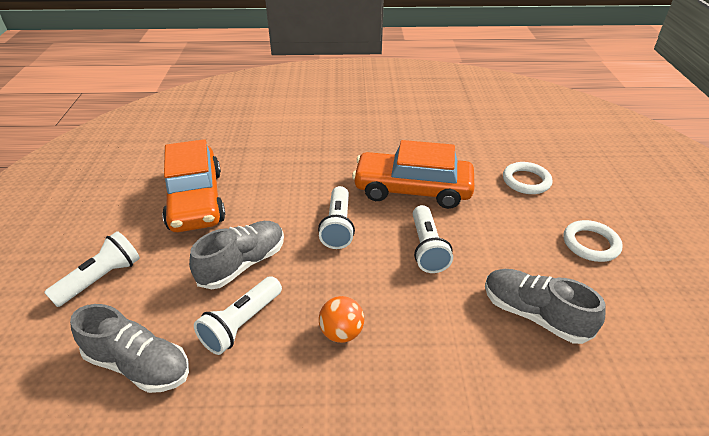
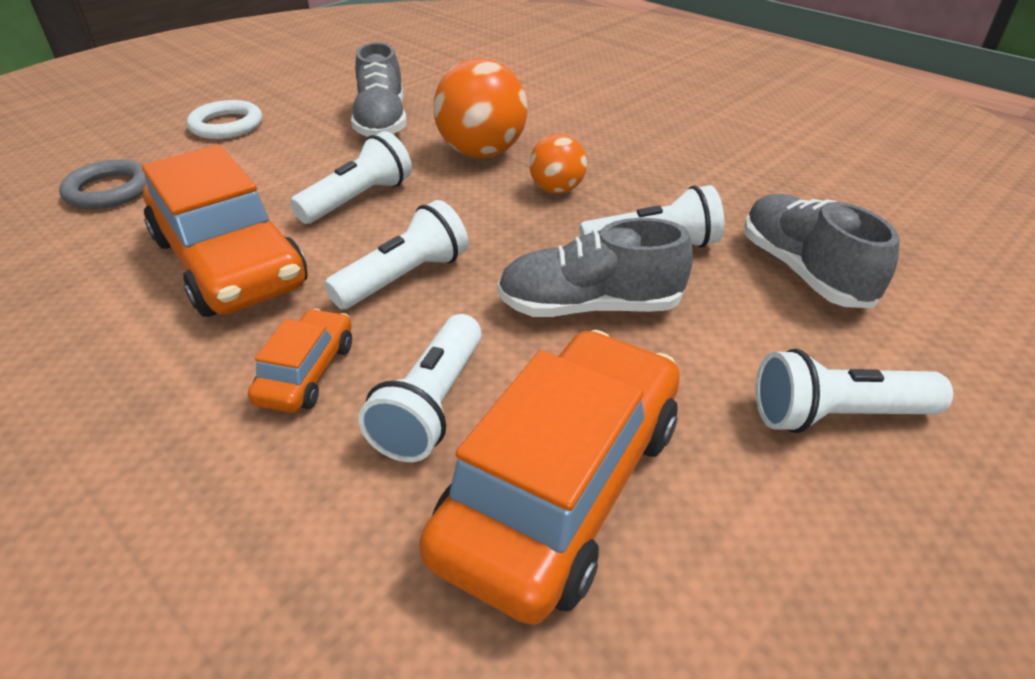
camera: 135 degrees left, 0 degrees up
(262, 195) = (432, 405): none -> white flashlight
(316, 180) = (307, 372): none -> orange car
(430, 334) = (482, 152): none -> orange ball
(526, 181) = (109, 190): white ring -> grey ring

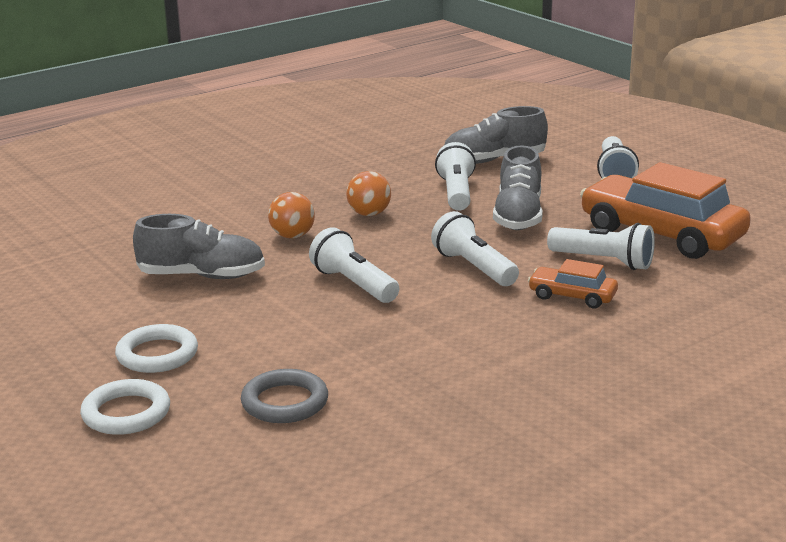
camera: 80 degrees left, 15 degrees down
(129, 128) = (126, 413): none -> white ring
(229, 262) = (437, 331): orange car -> none
(482, 152) = (292, 236): orange ball -> orange ball, size x0.57

